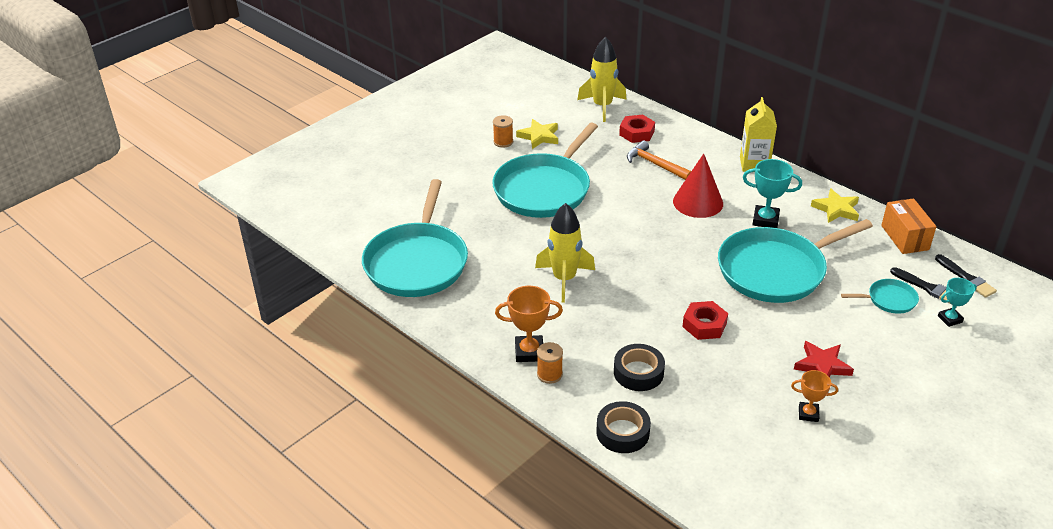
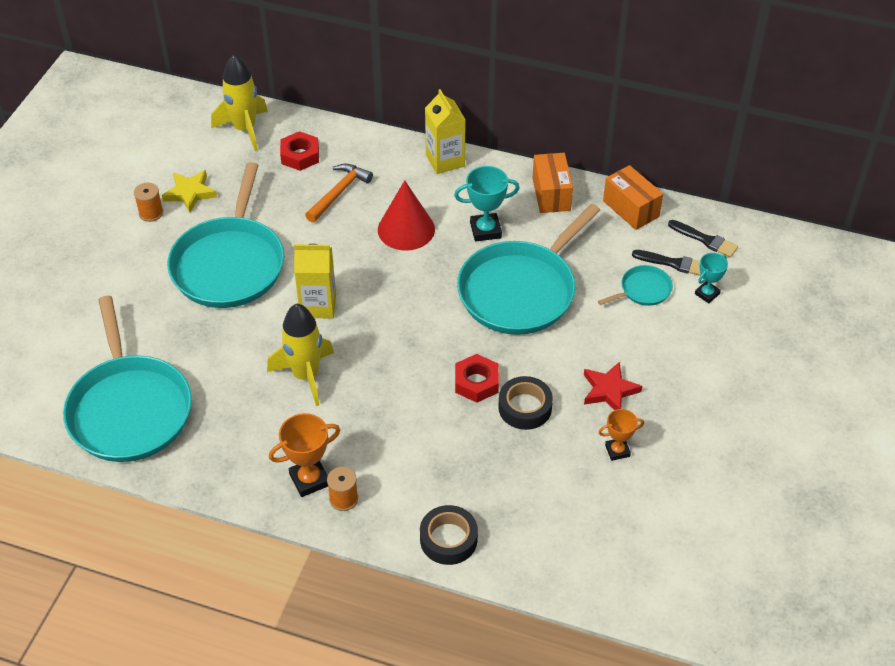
camera: 25 degrees left, 10 degrees up
(599, 234) = (318, 305): none -> yellow carton
(638, 372) = (434, 463): black tape -> black tape (525, 407)
(655, 164) = (339, 192): orange hammer -> orange hammer turned 105 degrees clockwise
(836, 209) = (551, 194): yellow star -> orange box

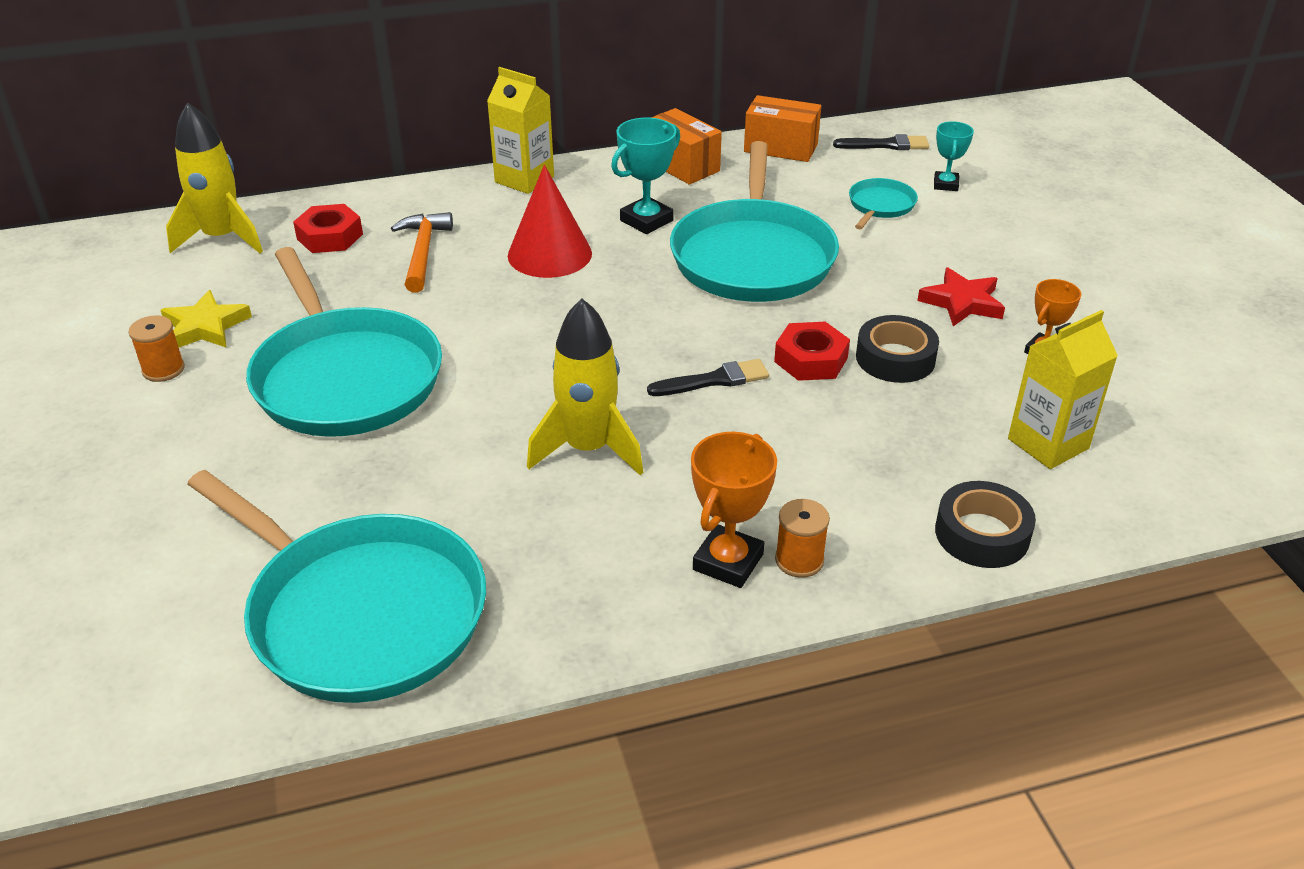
camera: 35 degrees left, 10 degrees down
(318, 305) = (520, 370): yellow carton -> yellow carton (1048, 443)
(673, 263) = (880, 174): black brush -> black brush (714, 380)

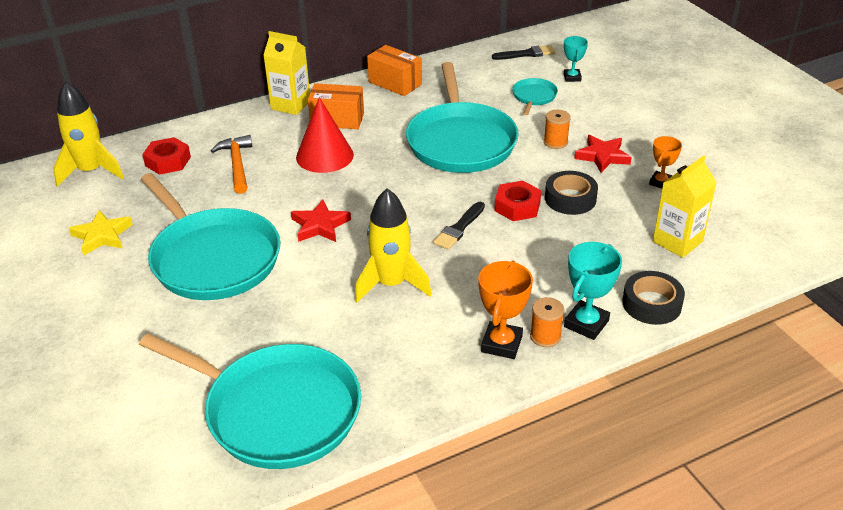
camera: 10 degrees left, 0 degrees up
(163, 369) = (83, 269): orange spool -> orange spool (555, 142)
(511, 351) = (320, 225): none -> red star
(646, 220) = (383, 125): turquoise trophy -> turquoise trophy (586, 323)
(714, 380) = (459, 228): black brush -> black brush turned 150 degrees clockwise
(780, 148) = (457, 63): orange box -> orange box (337, 119)

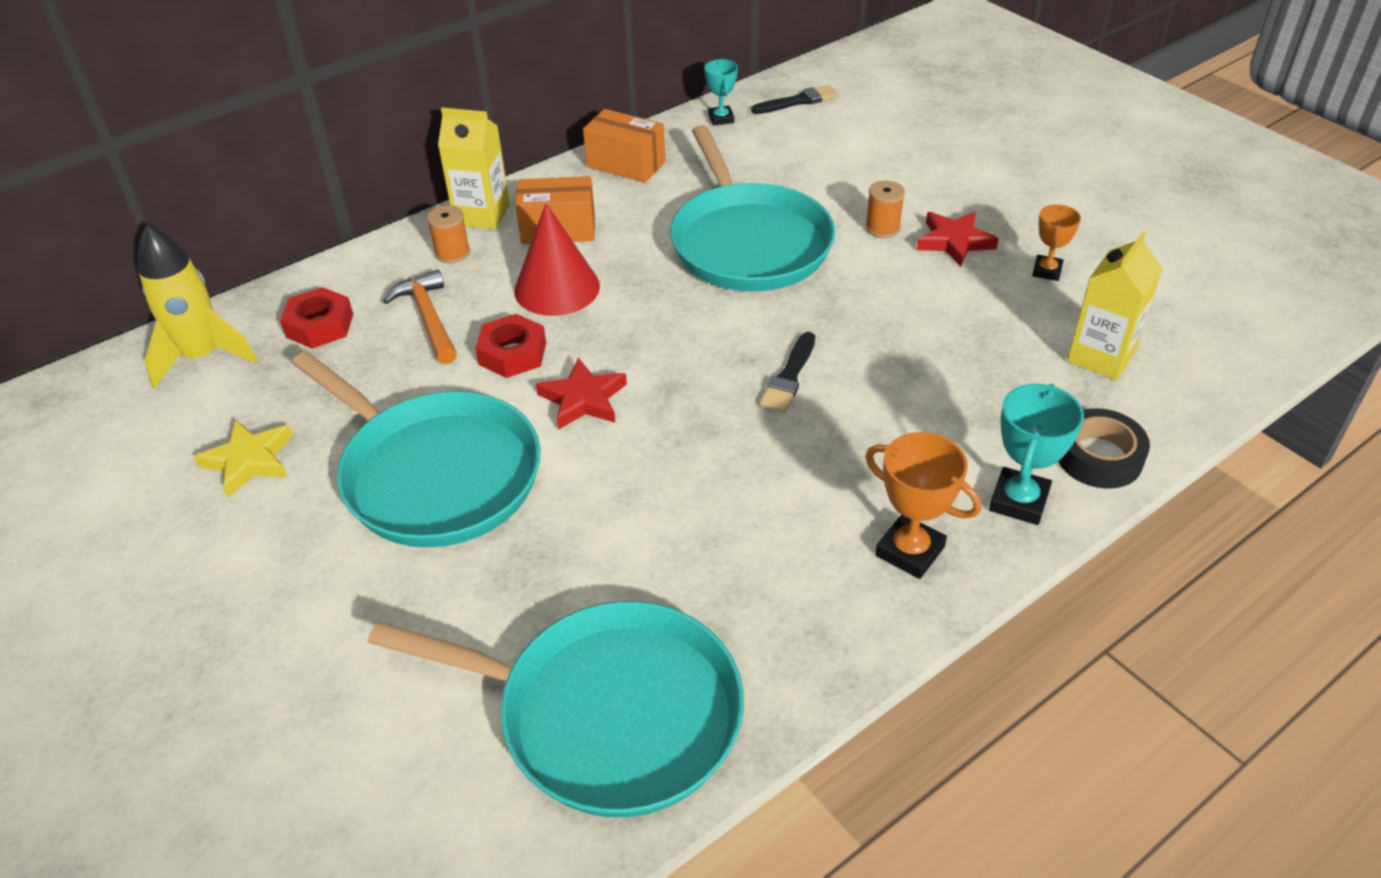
camera: 10 degrees left, 5 degrees up
(391, 284) = (718, 479): yellow rocket -> none
(502, 344) = (910, 551): orange trophy -> orange trophy turned 60 degrees counterclockwise
(517, 206) = (861, 332): red nut -> red nut (512, 353)
(534, 97) = (829, 163): turquoise pan -> none
(545, 336) = (968, 529): orange spool -> orange spool (452, 253)
(570, 199) = (931, 311): black tape -> none
(572, 77) = (873, 129): turquoise trophy -> turquoise trophy (721, 119)

